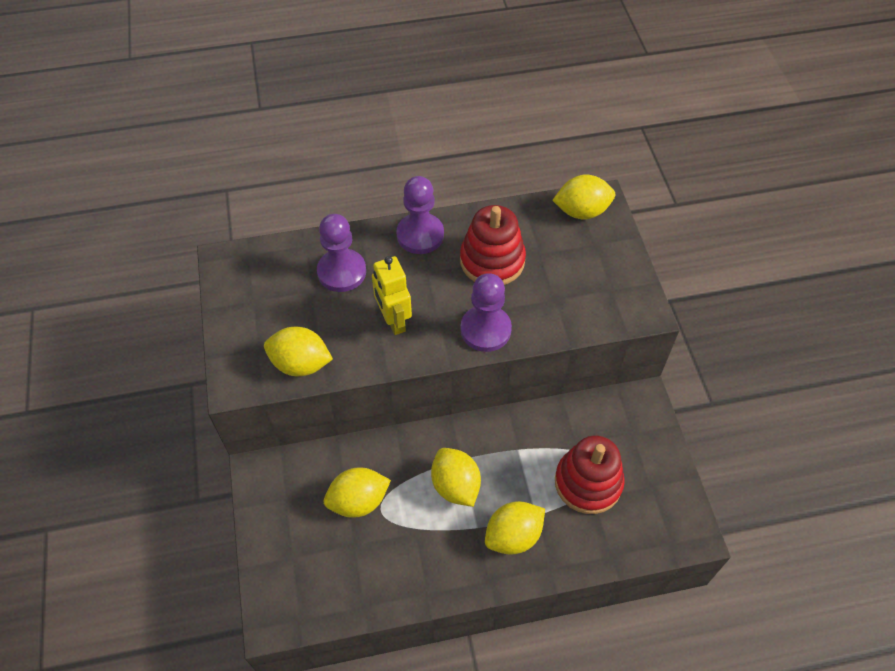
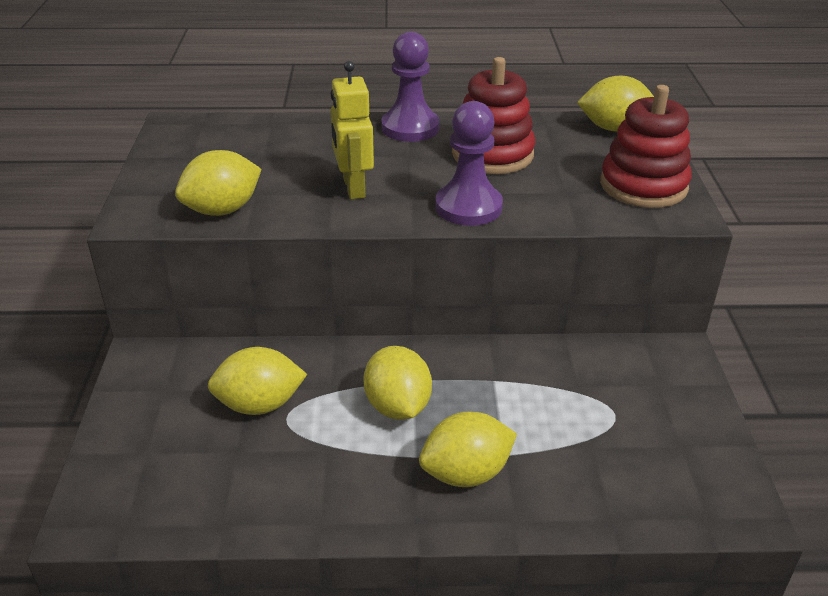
camera: 10 degrees right, 20 degrees down
(300, 364) = (222, 210): yellow lemon -> yellow lemon turned 60 degrees counterclockwise
(342, 272) = (305, 145): purple pawn -> none
(588, 482) = (587, 429): red stacking toy -> red stacking toy (643, 186)

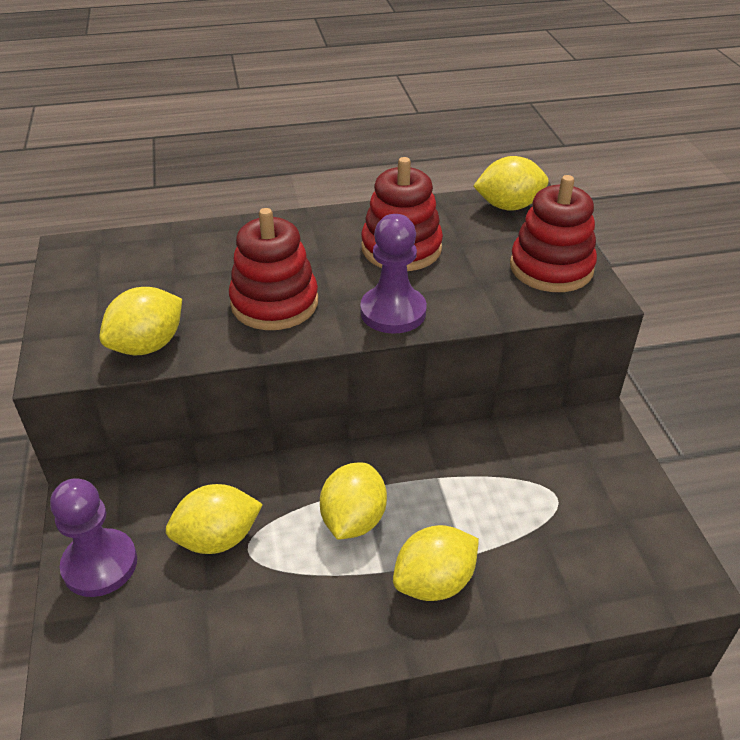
camera: 10 degrees left, 5 degrees up
(353, 188) = (274, 303): yellow robot -> red stacking toy
(397, 406) = (353, 520): yellow lemon -> yellow lemon turned 45 degrees clockwise
(410, 128) = (313, 226): purple pawn -> purple pawn (100, 564)

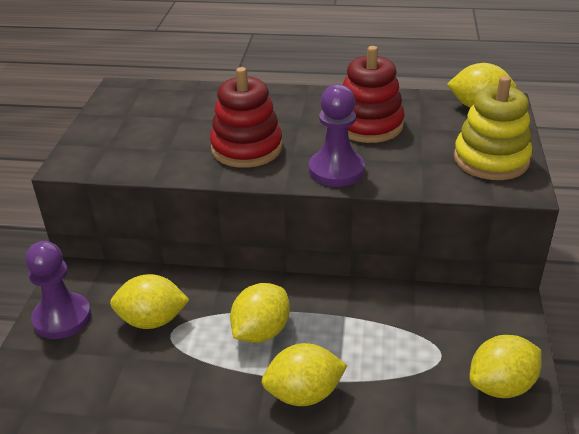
camera: 20 degrees right, 5 degrees down
(148, 345) = (139, 161): yellow lemon -> yellow lemon (501, 385)
(551, 268) = (491, 160): red stacking toy -> yellow stacking toy

